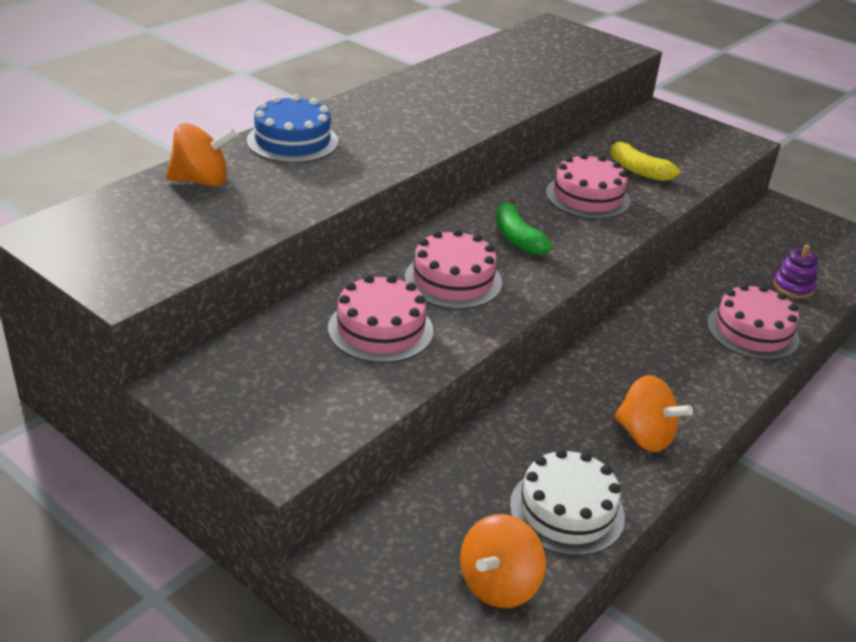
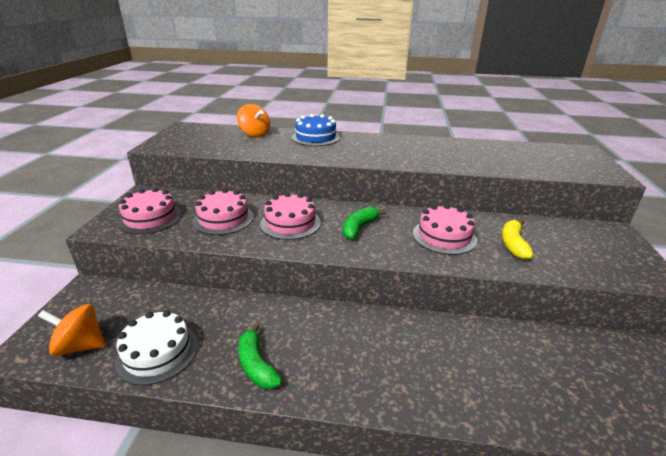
camera: 60 degrees right, 5 degrees down
(645, 436) = (256, 365): orange spinning top -> green banana
(752, 331) = (446, 388): pink cake -> pink cake (150, 218)
(793, 287) = (548, 398): purple stacking toy -> none

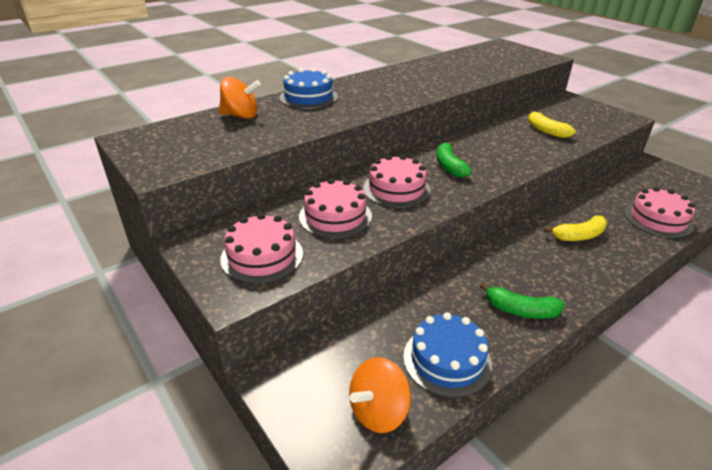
camera: 45 degrees left, 5 degrees up
(157, 352) = (447, 360): white cake -> blue cake
(418, 354) = (579, 236): none -> yellow banana
(444, 236) = (506, 144): pink cake -> pink cake (658, 219)

